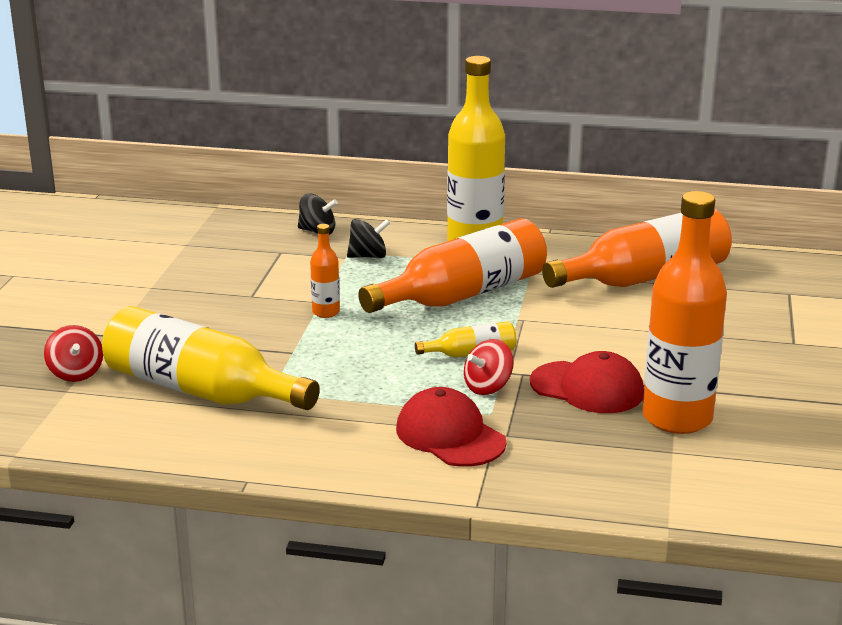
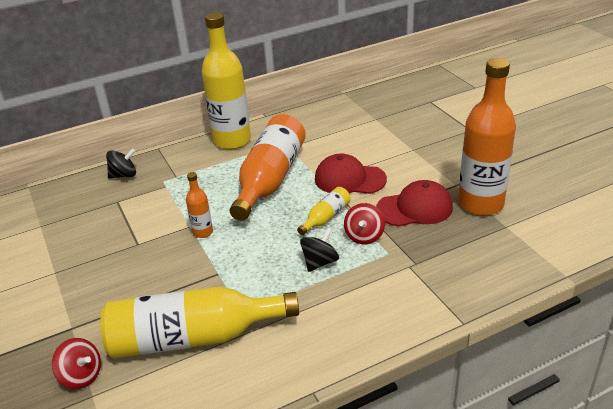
camera: 35 degrees left, 10 degrees up
(368, 256) = (179, 179): black spinning top -> black spinning top (320, 262)
(450, 435) = (387, 282): red cap -> red cap (349, 179)
(645, 277) = (352, 123): orange bottle -> none

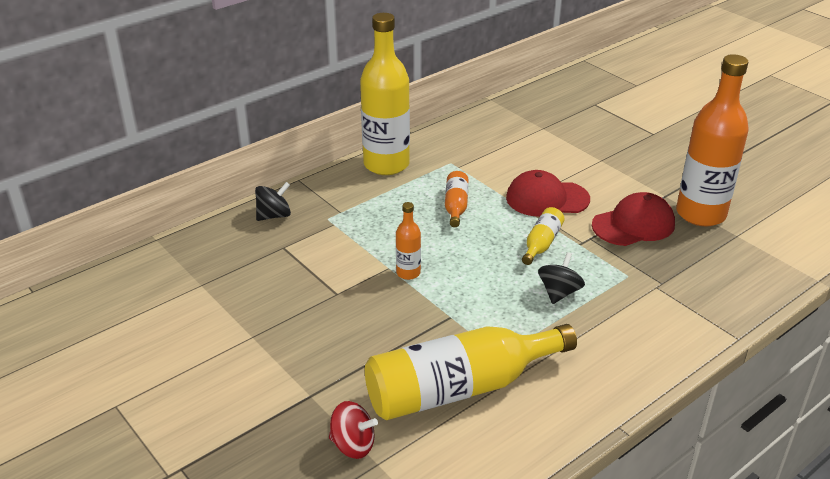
camera: 15 degrees left, 0 degrees up
(270, 179) = (456, 206): orange bottle -> orange bottle, size x0.45
(364, 236) = (593, 260): red spinning top -> none

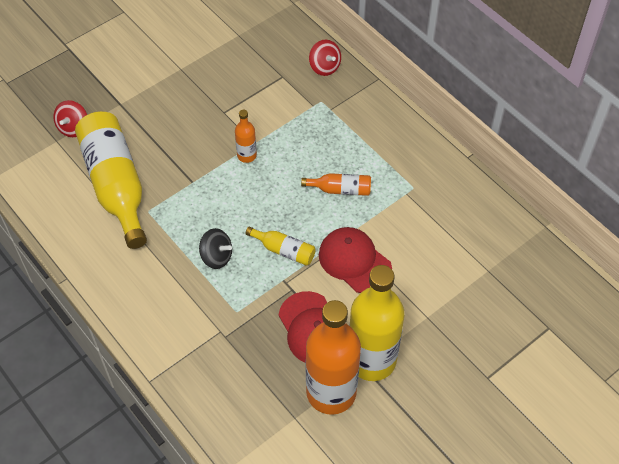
camera: 90 degrees right, 20 degrees up
(274, 215) = (324, 67): black spinning top -> red spinning top
(386, 164) = (406, 138): yellow bottle -> yellow bottle (371, 360)
(547, 198) = (354, 261): red cap -> red cap turned 45 degrees counterclockwise

